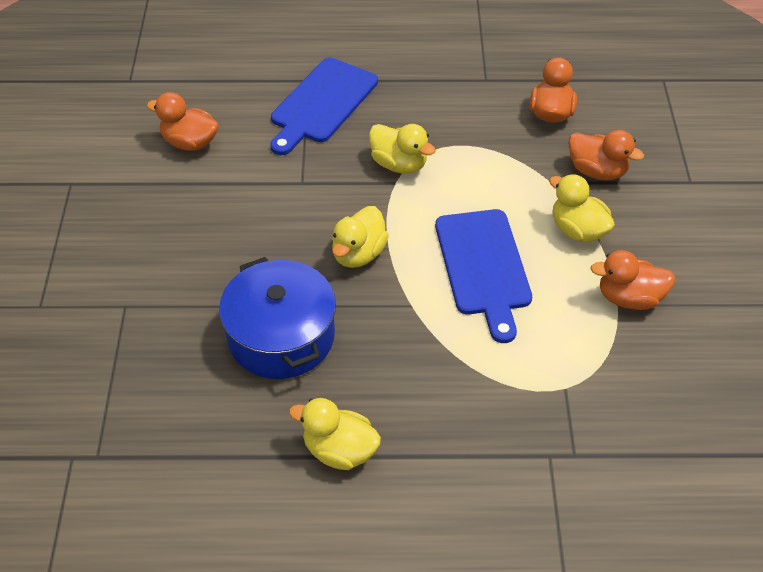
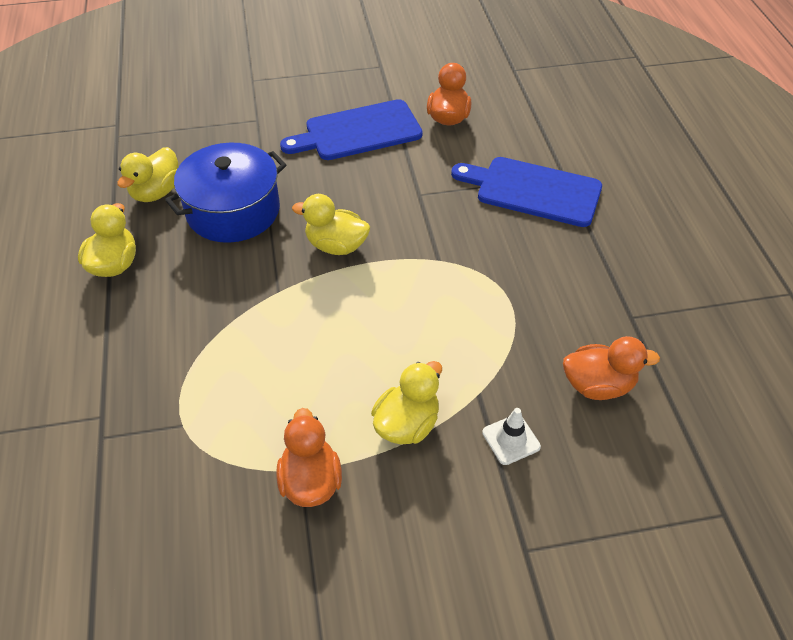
camera: 80 degrees right, 0 degrees up
(399, 164) = (465, 259): yellow duck -> yellow duck (156, 192)
(483, 267) = (335, 342): blue cutting board -> blue cutting board (358, 132)
(597, 171) = (511, 439): orange duck -> white traffic cone

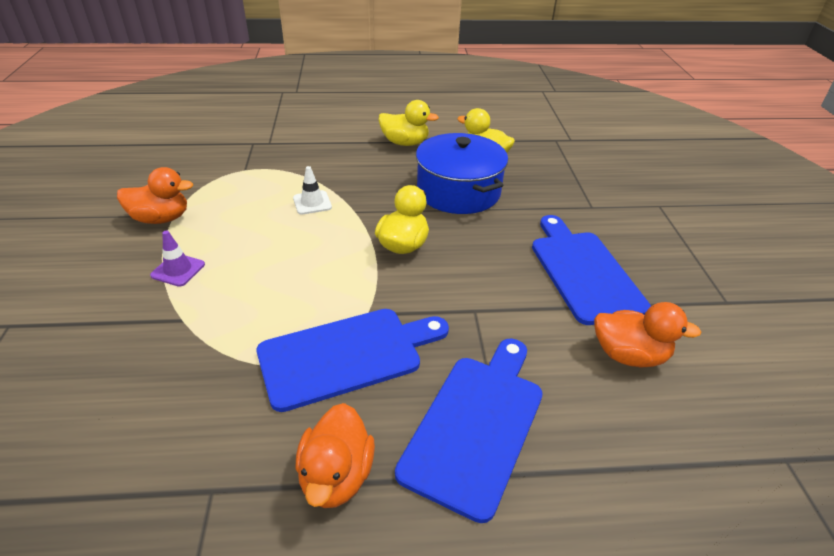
camera: 95 degrees right, 10 degrees down
(407, 424) = (178, 270): yellow duck -> purple traffic cone
(490, 265) = (347, 355): none -> blue cutting board
(511, 439) = (117, 334): white traffic cone -> white traffic cone (312, 203)
(598, 385) = (132, 422): orange duck -> orange duck (336, 476)

